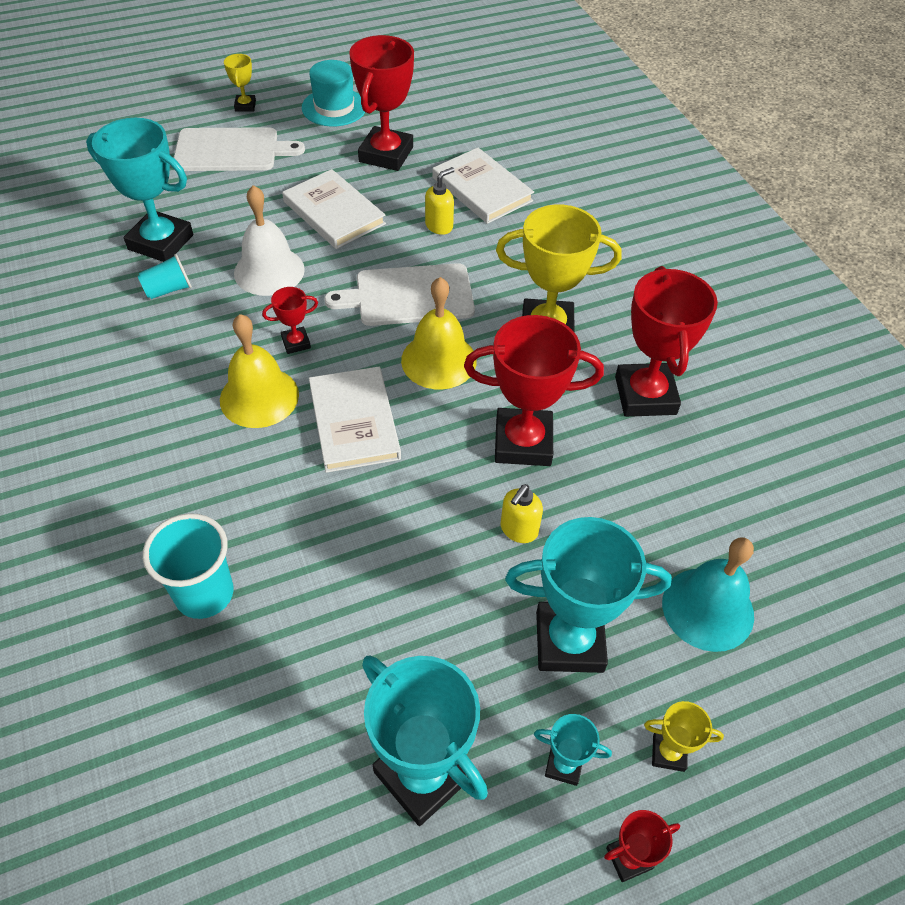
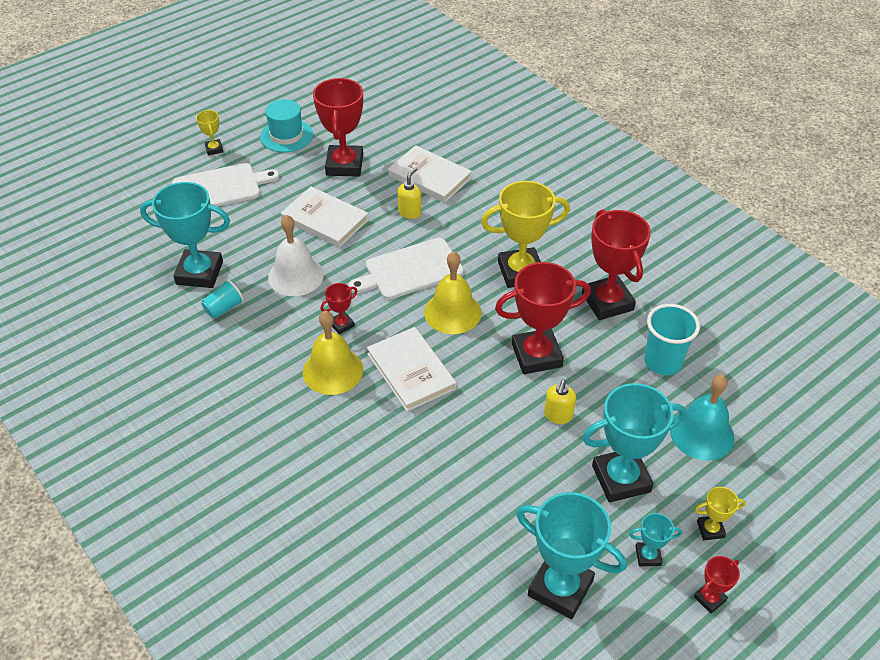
camera: 15 degrees left, 5 degrees down
(204, 594) = (358, 516): turquoise cup -> turquoise cup (662, 362)

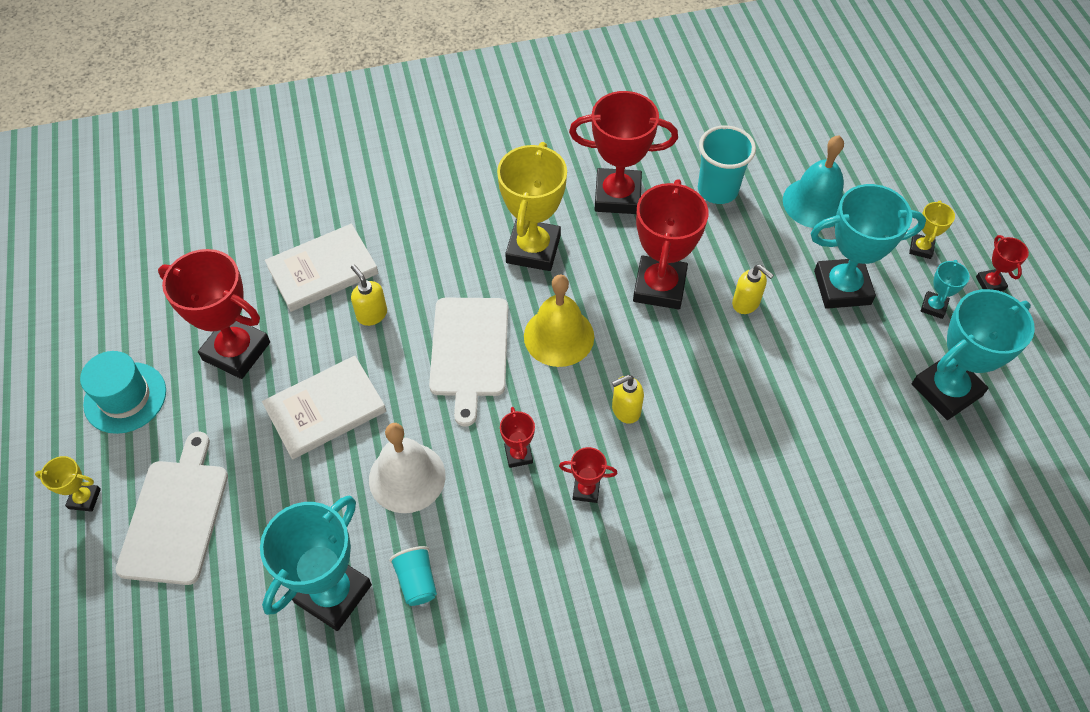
camera: 65 degrees left, 10 degrees up
(333, 370) = (586, 490): yellow bell -> red trophy
(411, 371) = (625, 410): white book -> yellow soap dispenser
(621, 478) = (842, 287): turquoise trophy -> turquoise trophy turned 75 degrees clockwise

